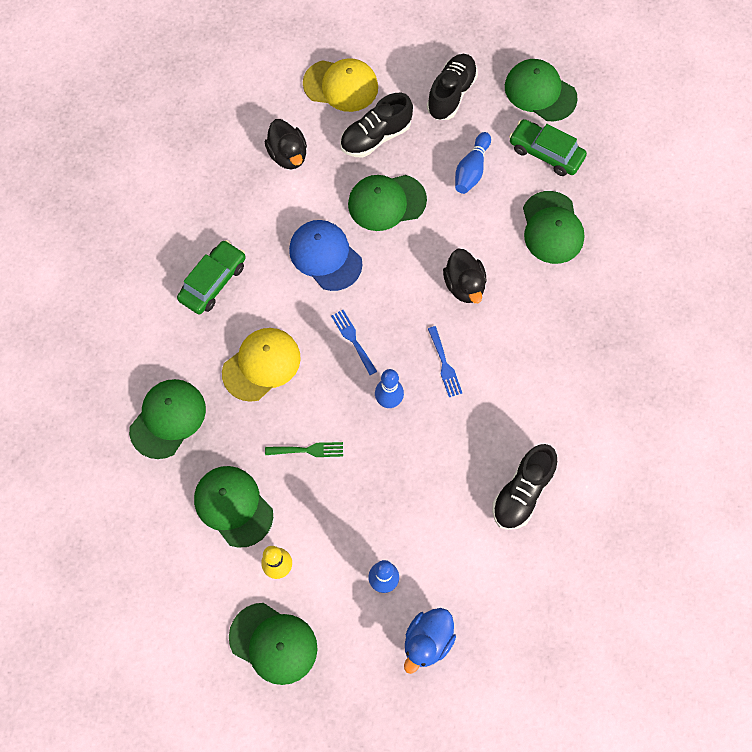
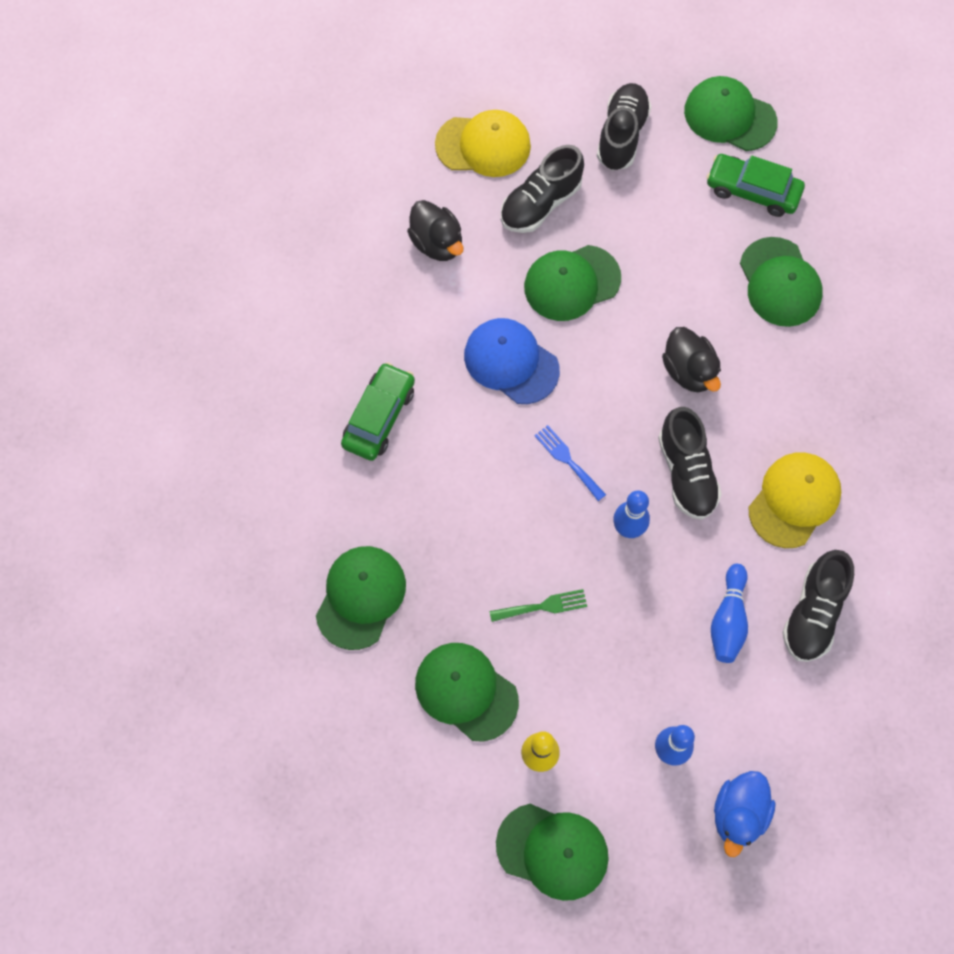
camera: 10 degrees left, 0 degrees up
(261, 365) = (462, 510): yellow cap -> yellow cap (794, 500)
(444, 365) = (686, 473): blue fork -> black shoe
(471, 170) = (667, 226): blue bowling pin -> blue bowling pin (728, 619)

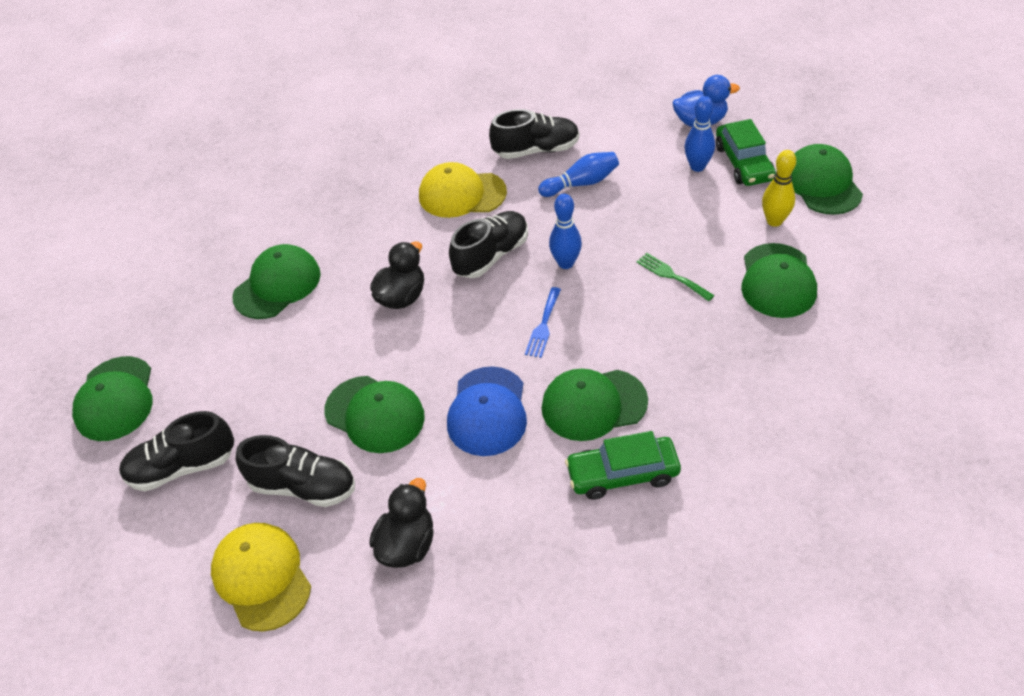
camera: 120 degrees left, 20 degrees down
(361, 597) = (783, 384): green cap -> green cap (593, 404)
(752, 191) = (193, 344): green car -> green car (743, 163)

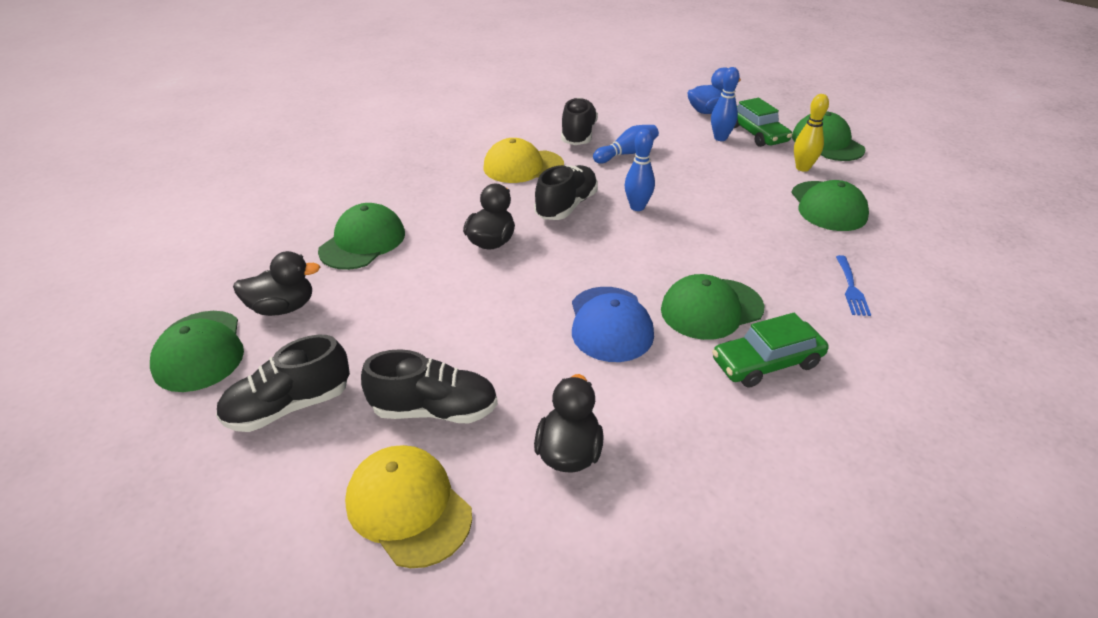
camera: 15 degrees left, 10 degrees down
(192, 358) = (283, 308): none -> black duck
(375, 414) = (494, 337): green cap -> none
(536, 150) = (578, 135): black shoe -> black shoe turned 60 degrees counterclockwise
(543, 326) = (636, 253): blue fork -> blue fork (851, 288)
(671, 276) = (735, 209): green fork -> none

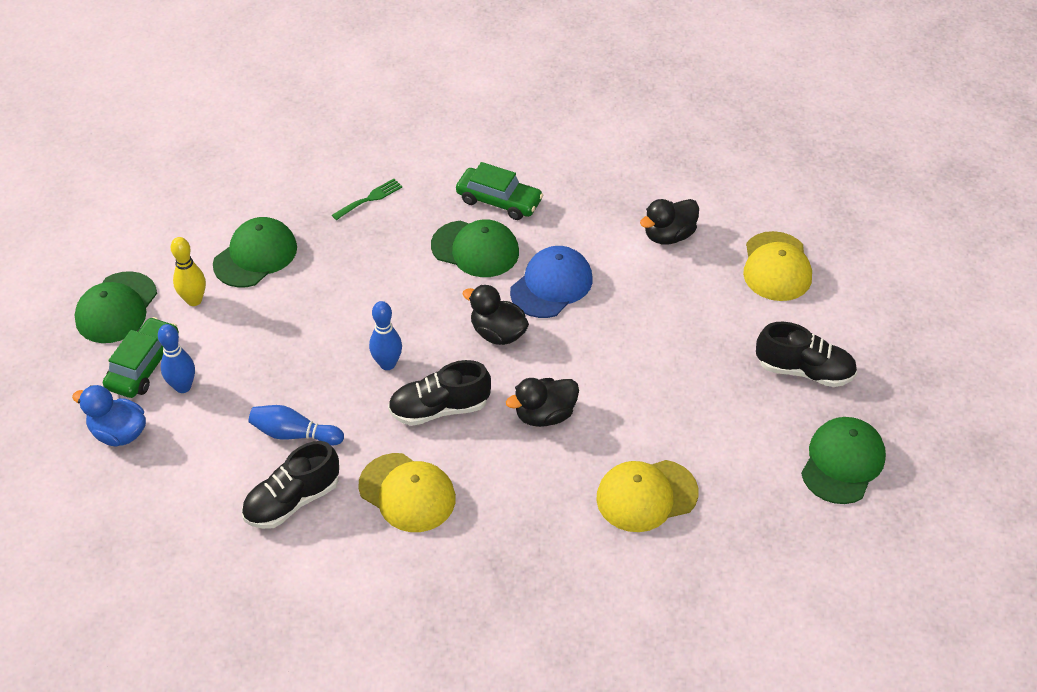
camera: 135 degrees left, 10 degrees up
(283, 308) = (760, 463): black duck -> black duck (498, 333)
(362, 242) = (646, 495): green cap -> yellow cap
(435, 410) = (718, 307): black shoe -> none
(851, 288) = (370, 198): blue fork -> green fork

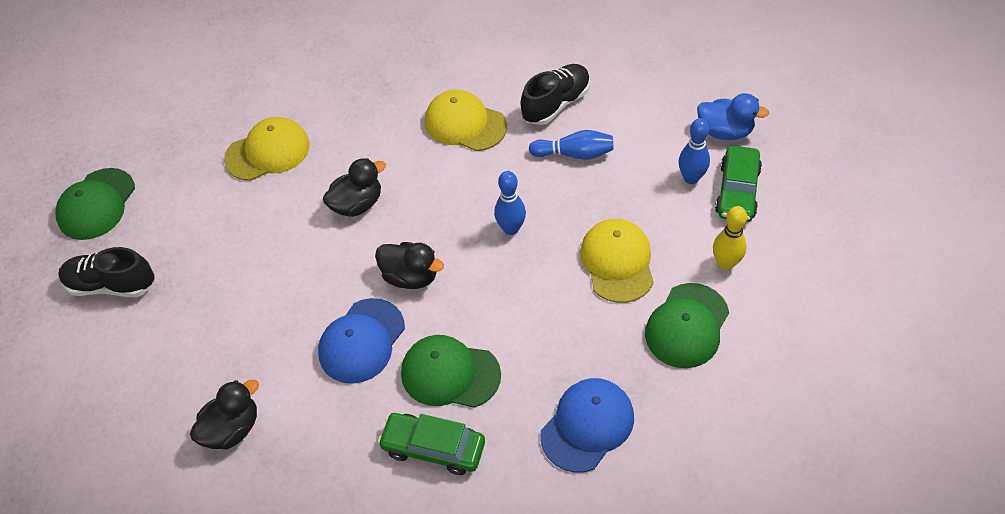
camera: 175 degrees right, 5 degrees up
(116, 308) = (798, 243): green cap -> none
(370, 198) = (587, 425): green fork -> blue cap
(439, 409) = (453, 195): black shoe -> none
(776, 267) = (115, 405): yellow cap -> yellow cap (617, 262)

